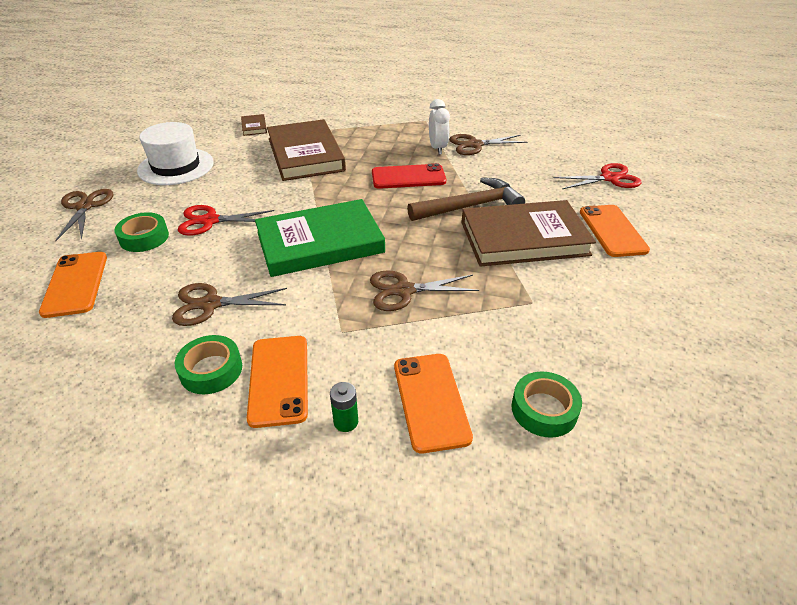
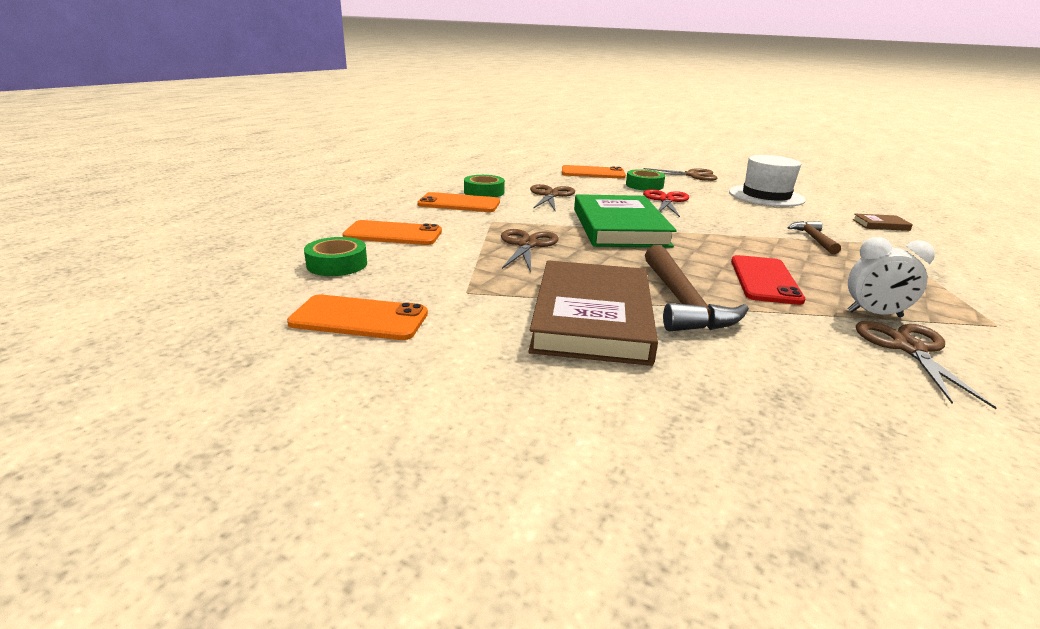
camera: 105 degrees right, 15 degrees down
(305, 154) = (813, 239): brown book -> brown hammer
(346, 422) = (404, 213): green battery -> none
(609, 178) = (803, 471): red scissors -> none
(612, 231) = (588, 396): orange phone -> orange phone (359, 318)

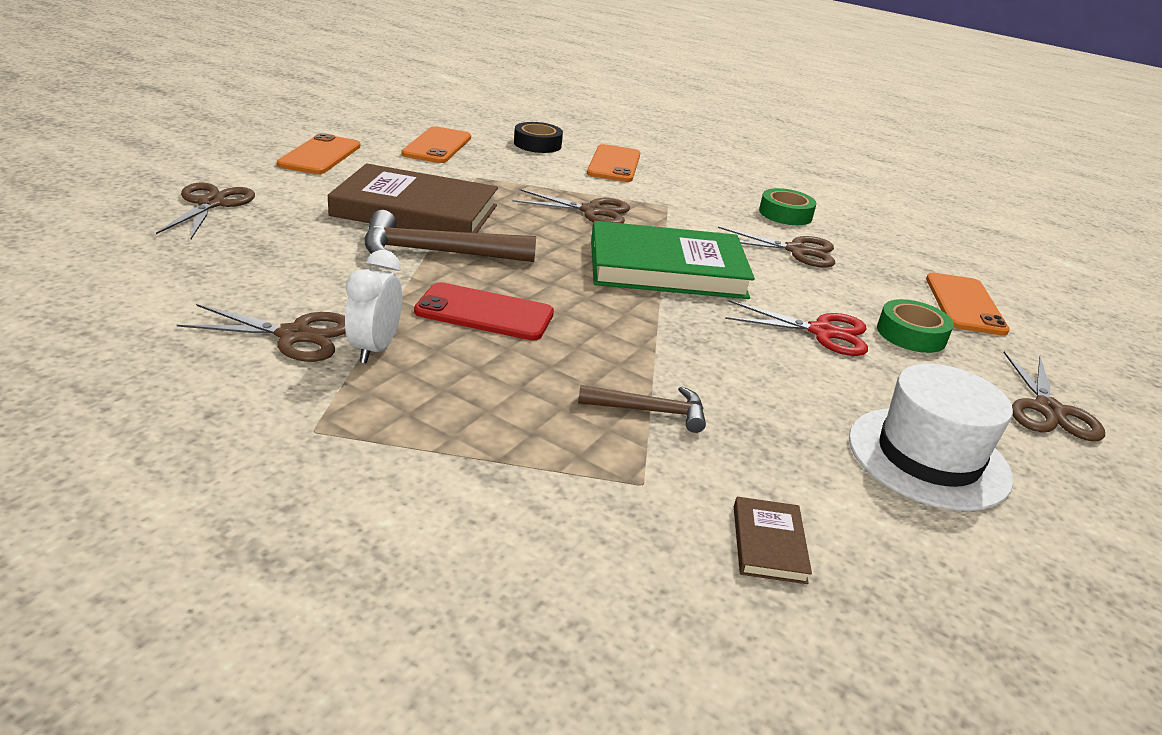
camera: 90 degrees right, 5 degrees up
(337, 264) = (537, 144): green tape -> black tape
(459, 203) = (727, 197): orange phone -> orange phone (320, 155)
(700, 468) = (211, 204): none -> brown scissors

